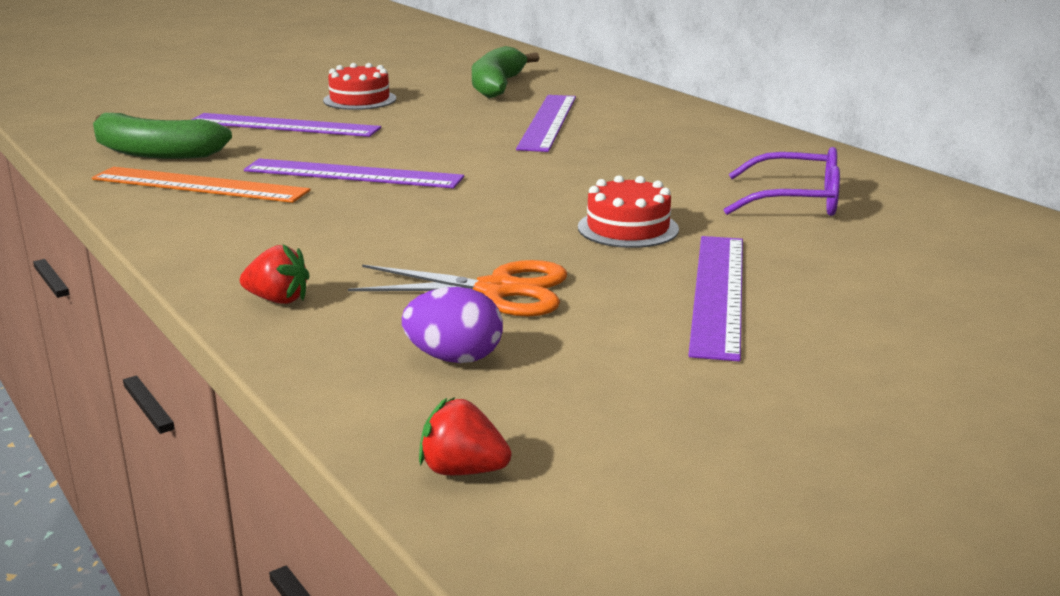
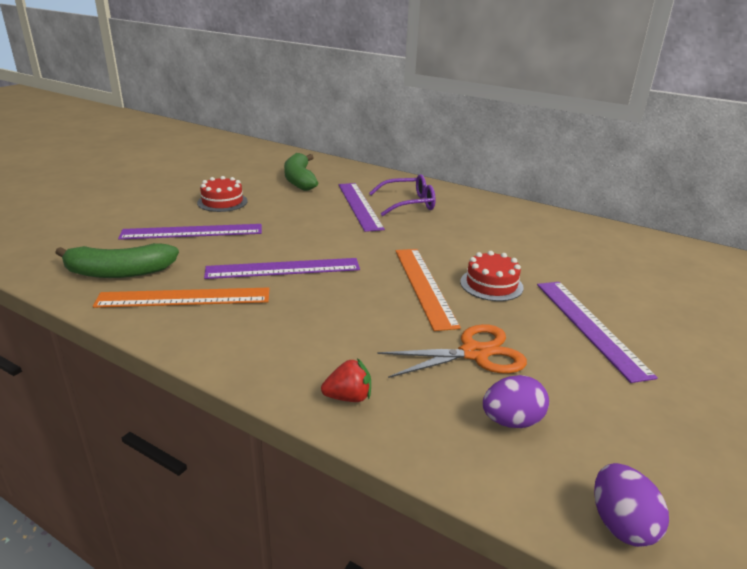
camera: 25 degrees left, 5 degrees up
(462, 470) = (621, 524): red strawberry -> purple egg
(523, 216) = (424, 286): none -> orange ruler
(796, 201) = (552, 247): purple glasses -> purple glasses (409, 203)

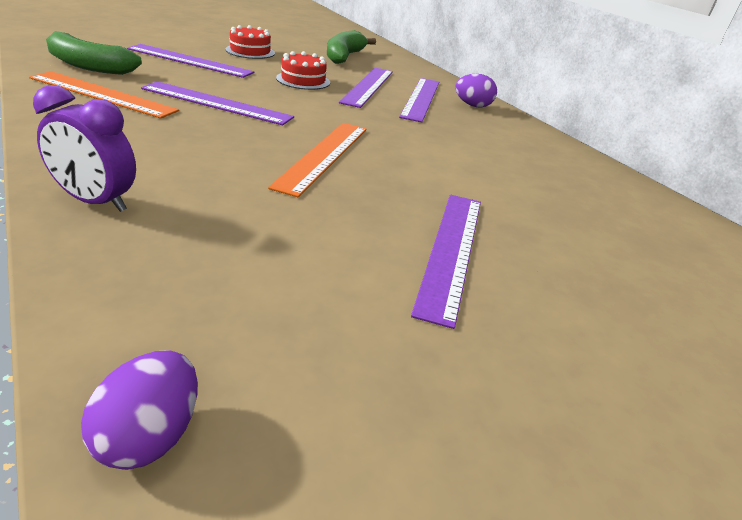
camera: 25 degrees right, 5 degrees up
(348, 397) = (96, 202): red strawberry -> purple clock
(409, 203) = (421, 98): purple glasses -> purple ruler
(475, 353) = (276, 220): orange scissors -> none
(491, 284) = (397, 178): red cake -> red cake (303, 80)
(511, 421) = (209, 286): purple egg -> purple egg (472, 105)

